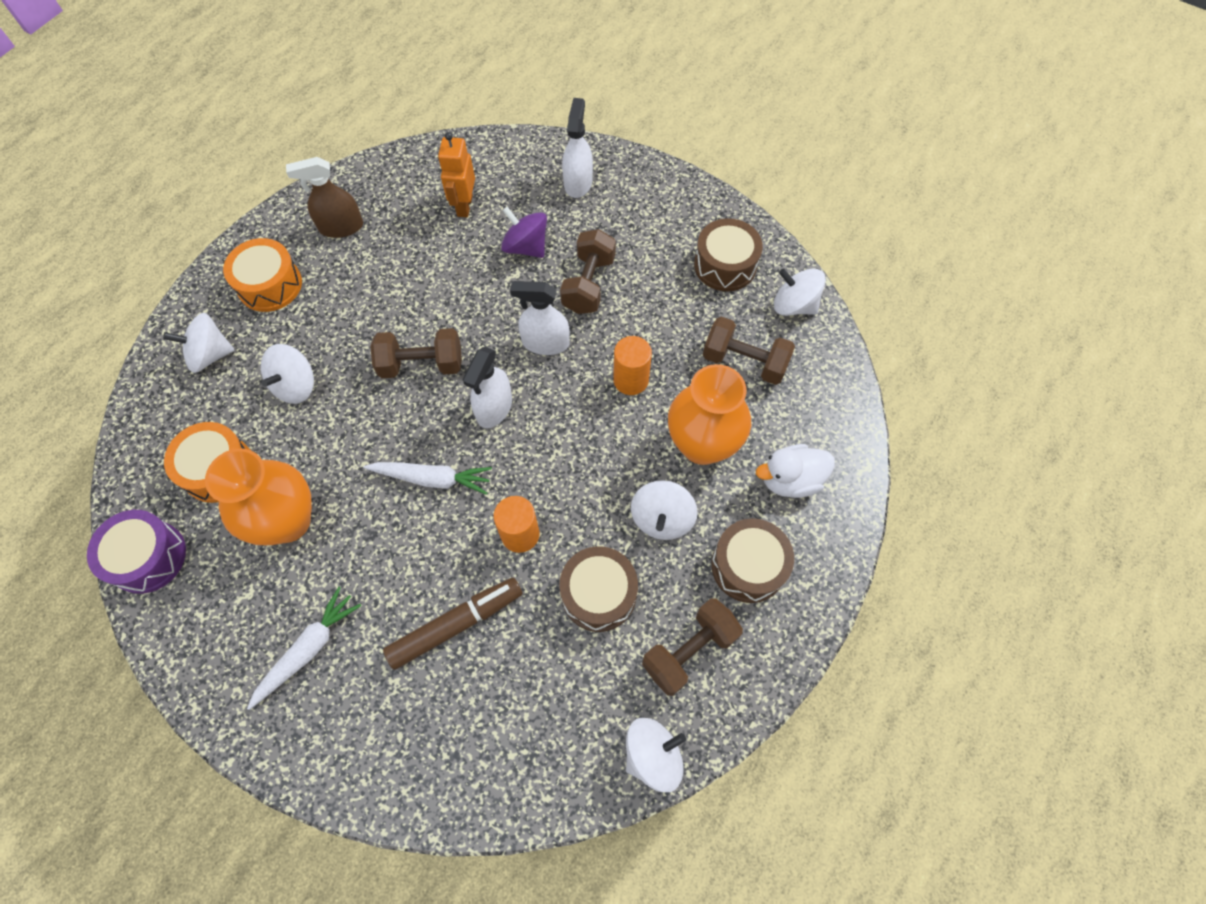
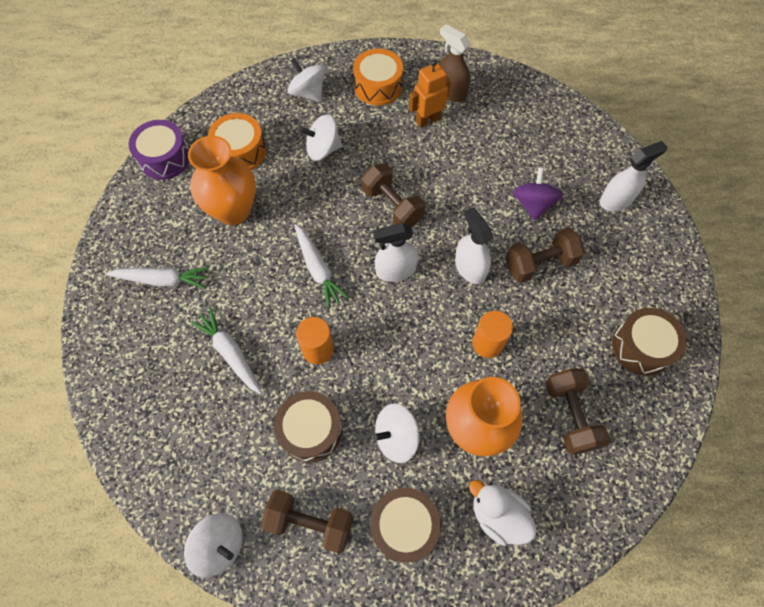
camera: 55 degrees right, 0 degrees up
(456, 624) = (230, 353): brown marker -> white carrot
(464, 206) = (530, 146): orange robot -> orange robot (427, 120)
(794, 305) = (653, 422): white spinning top -> none

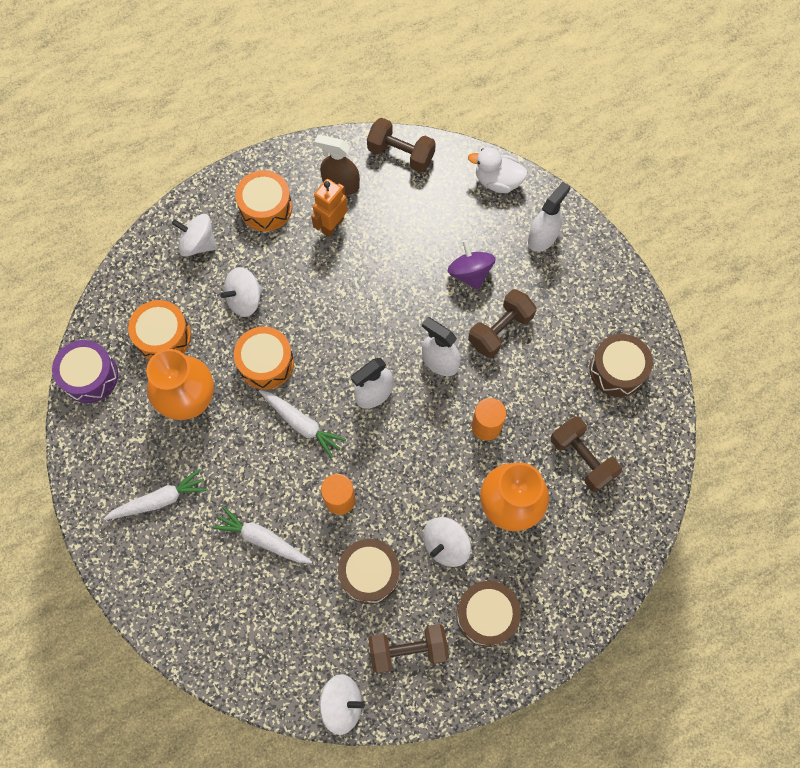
camera: 25 degrees left, 5 degrees up
(314, 206) = (266, 363): none -> orange drum
(392, 206) = (340, 330): brown dumbbell -> brown dumbbell (401, 154)
(498, 515) = (558, 570): white duck -> white duck (497, 181)

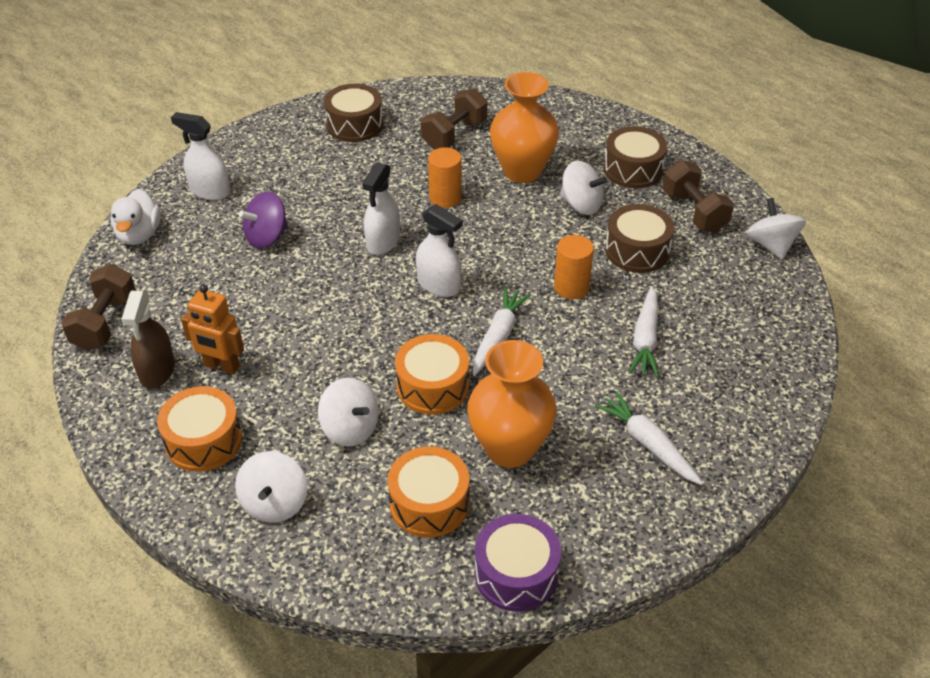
camera: 105 degrees left, 25 degrees down
(500, 330) = (332, 204): brown dumbbell -> none

